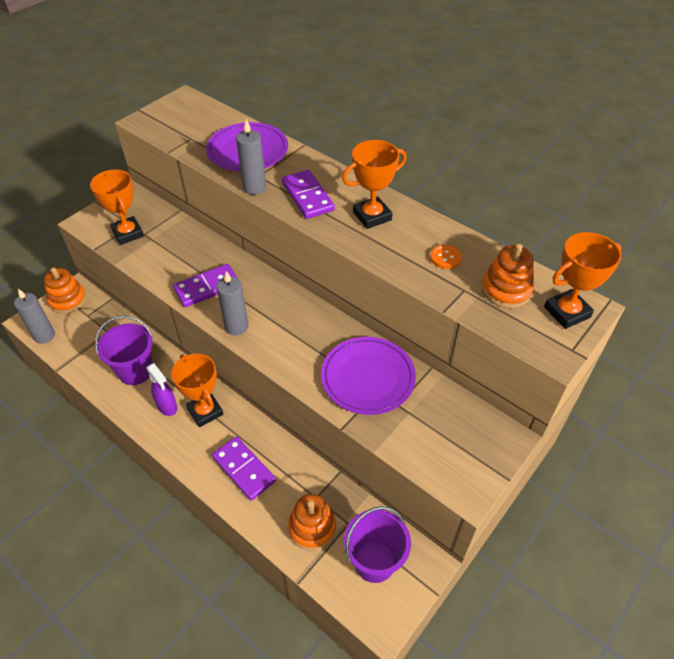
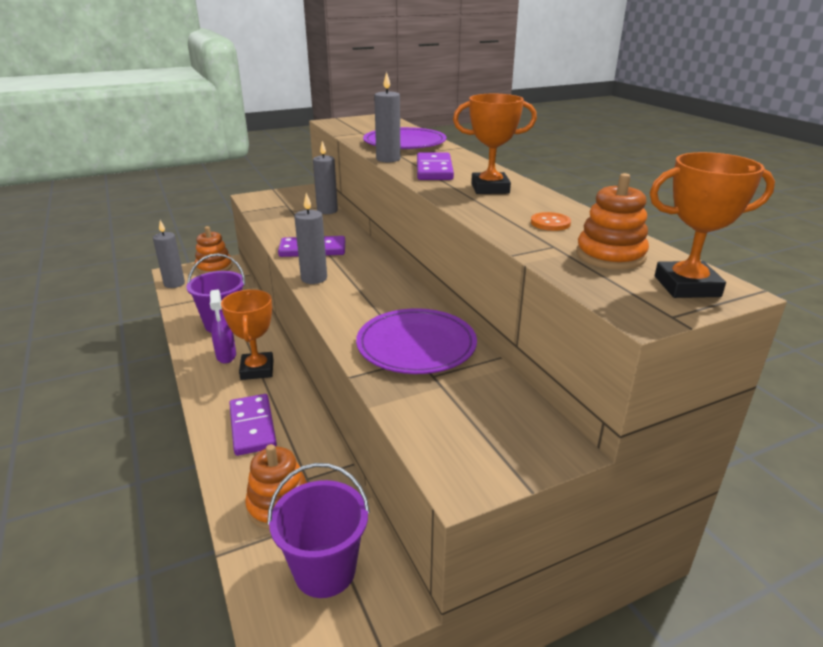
camera: 25 degrees right, 20 degrees down
(128, 233) = (279, 208): orange trophy -> none
(179, 224) = (327, 211): none -> grey candle

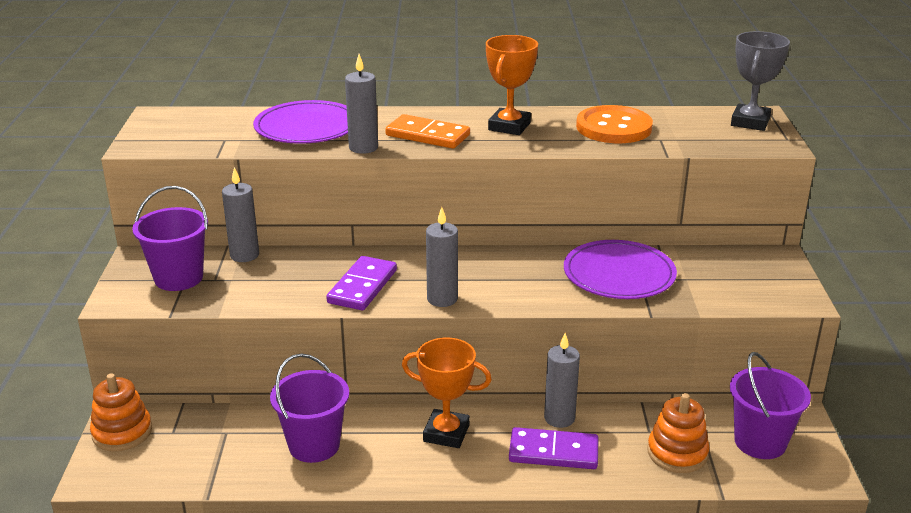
camera: 65 degrees left, 0 degrees up
(174, 284) = (140, 478): grey candle -> grey candle (559, 418)
(226, 356) = (398, 453): purple spray bottle -> none
(287, 203) = (178, 278): none -> purple bucket
(434, 170) = (427, 135): purple domino -> orange domino
(550, 223) = (613, 127): orange button -> orange button, size x2.20
(610, 255) = (689, 127): orange stacking toy -> none
(686, 286) = (750, 122): orange trophy -> grey trophy

